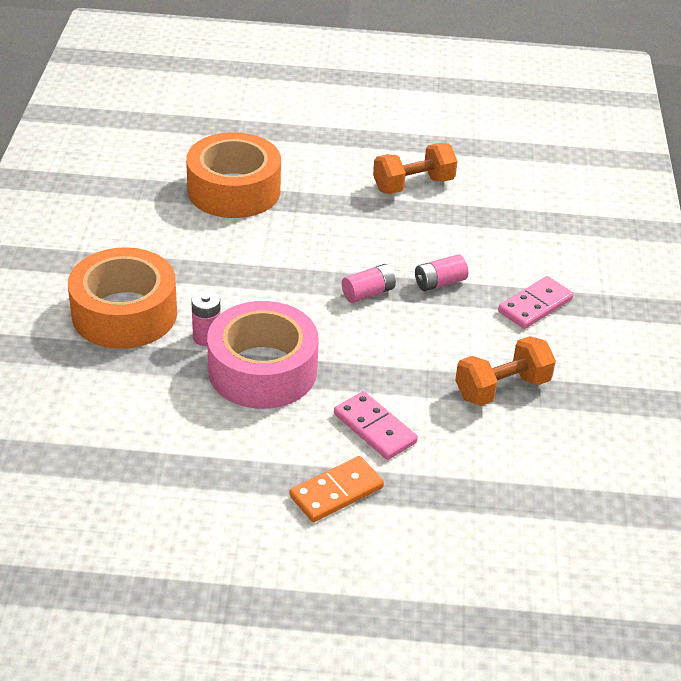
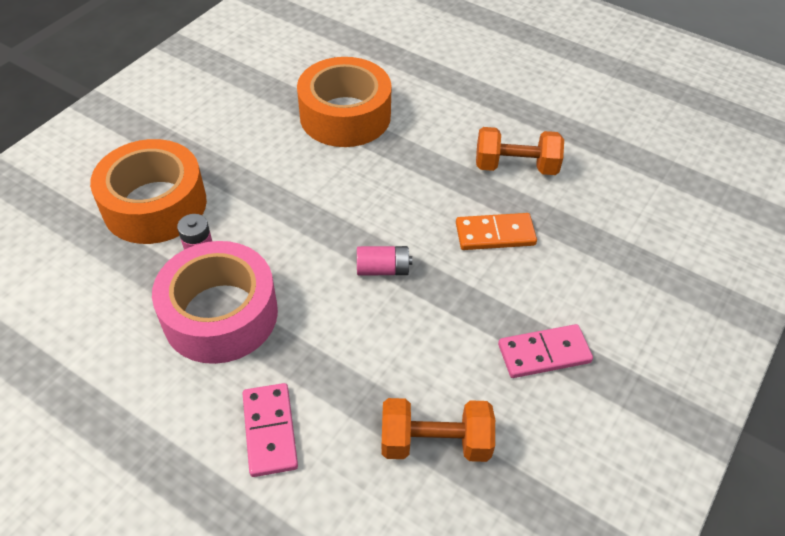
camera: 30 degrees right, 10 degrees up
(336, 492) = (174, 491): orange domino -> orange domino (495, 234)
(439, 283) = (462, 285): pink battery -> none

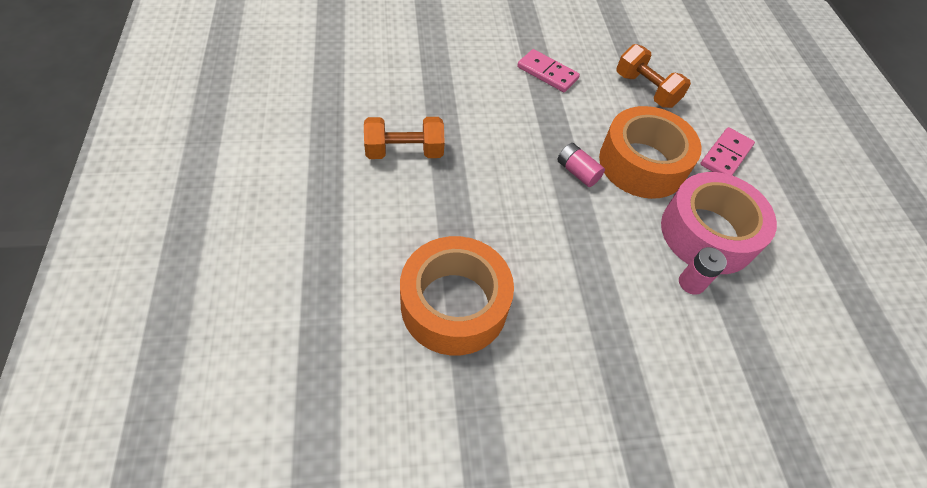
camera: 135 degrees left, 5 degrees up
(155, 205) = (696, 364): orange tape -> orange tape (642, 163)
(495, 234) = (484, 132): orange domino -> none
(515, 166) = (404, 152): orange dumbbell -> orange dumbbell turned 60 degrees counterclockwise

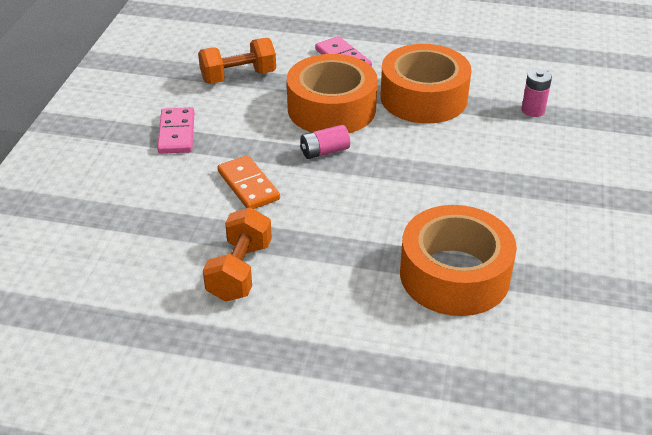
camera: 65 degrees left, 15 degrees down
(506, 132) = (248, 185): none -> orange domino
(547, 73) = (176, 133): pink domino -> pink domino turned 60 degrees counterclockwise
(691, 283) = (470, 123): pink battery -> pink battery (533, 110)
(707, 233) = (423, 97): pink tape -> orange tape

